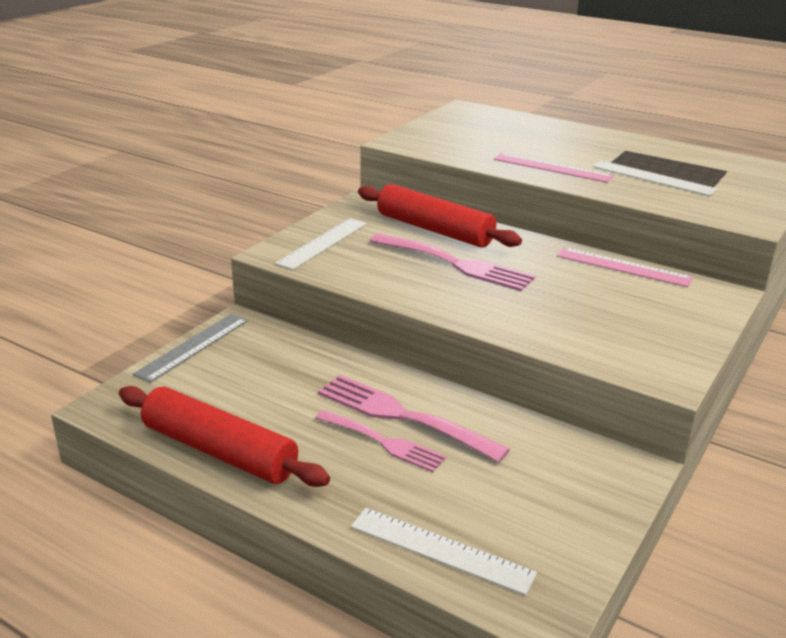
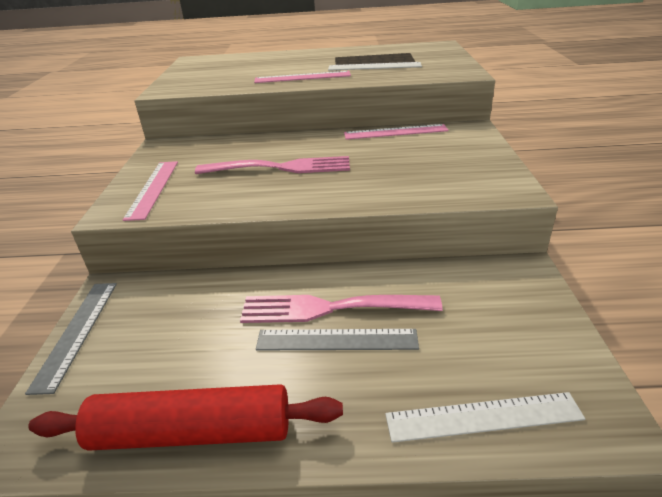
camera: 30 degrees left, 5 degrees up
(323, 243) = (153, 188): white ruler -> pink ruler
(382, 442) = (336, 340): pink fork -> grey ruler
(434, 230) = (238, 149): red rolling pin -> none

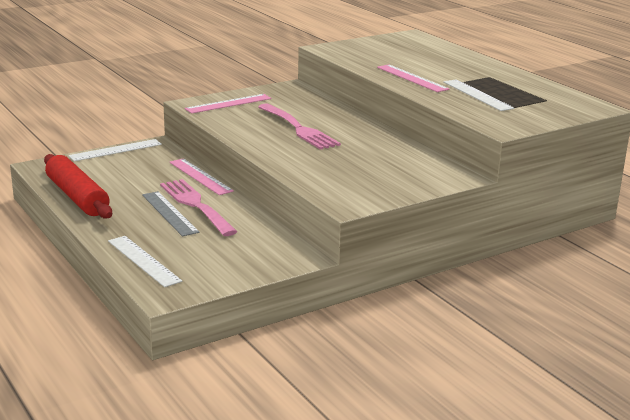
camera: 55 degrees right, 10 degrees down
(77, 332) = (115, 150): grey ruler -> white ruler
(395, 132) = (413, 151): pink ruler -> pink ruler (200, 176)

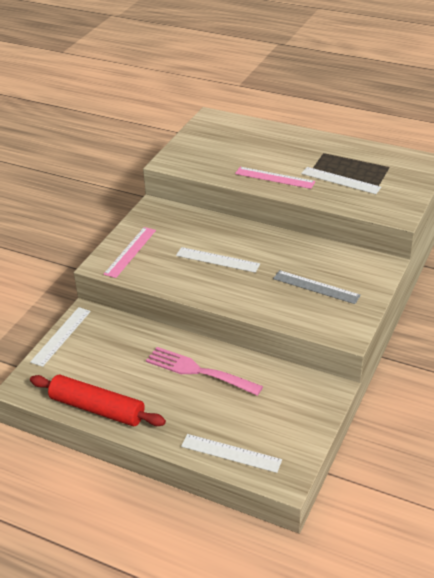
camera: 30 degrees left, 15 degrees up
(169, 213) = (189, 390): grey ruler -> grey ruler (316, 287)
(200, 176) = (164, 336): pink ruler -> none
(298, 128) = (217, 260): pink fork -> white ruler

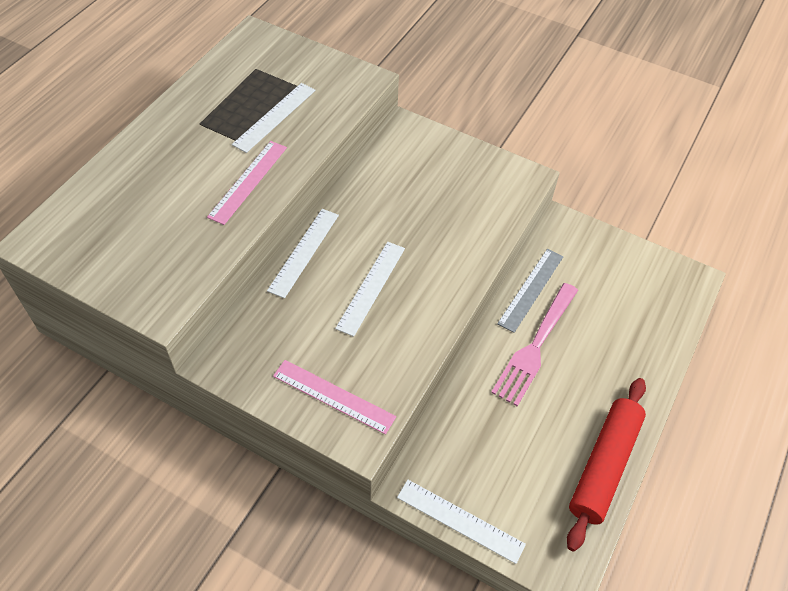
camera: 90 degrees left, 15 degrees up
(231, 453) = (663, 324): white ruler -> white ruler (304, 252)
(316, 287) = (440, 193): grey ruler -> grey ruler (531, 289)

